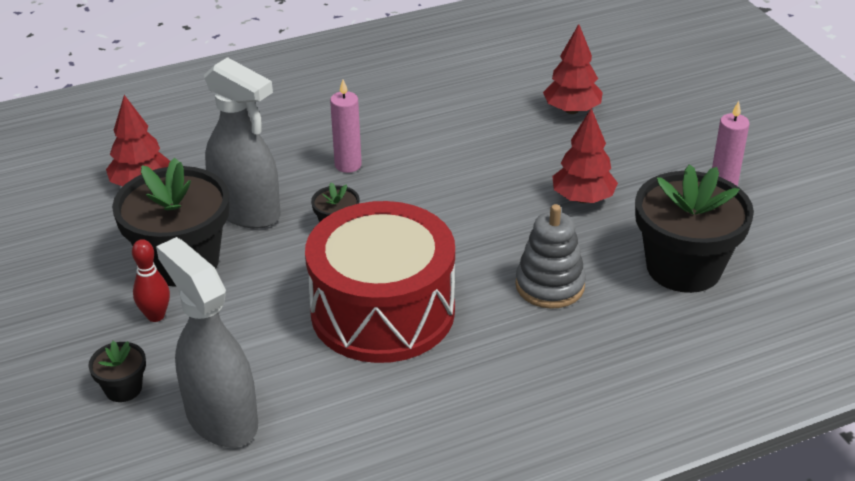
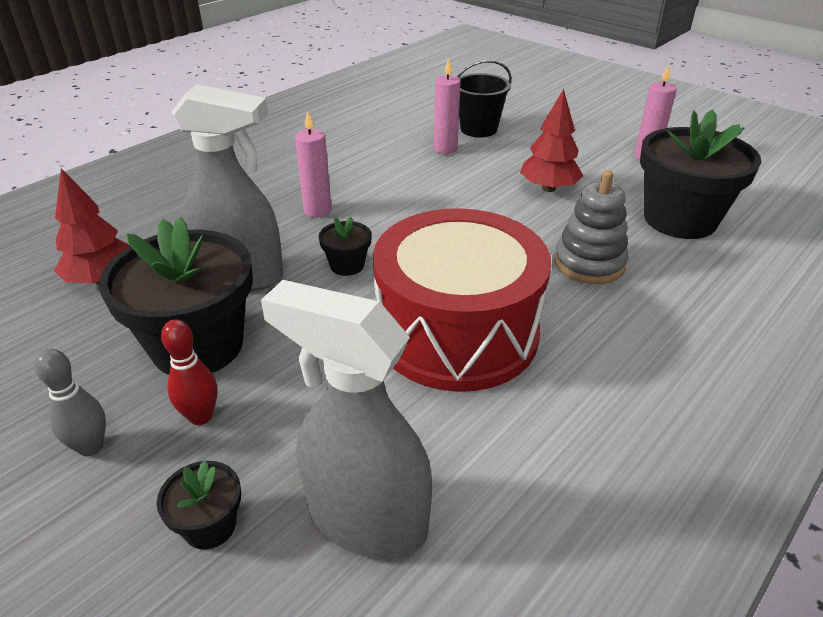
camera: 25 degrees left, 0 degrees up
(76, 313) = (91, 447): none -> grey bowling pin
(517, 126) = (445, 149): none -> pink candle
(572, 110) = (478, 129): red tree -> black bucket

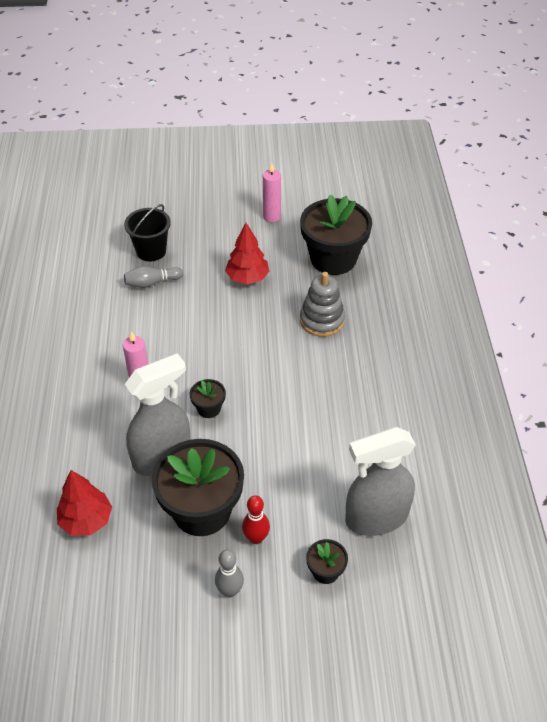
camera: 45 degrees left, 10 degrees up
(445, 149) = (152, 283): pink candle -> grey bowling pin
(456, 332) = (309, 407): red drum -> none

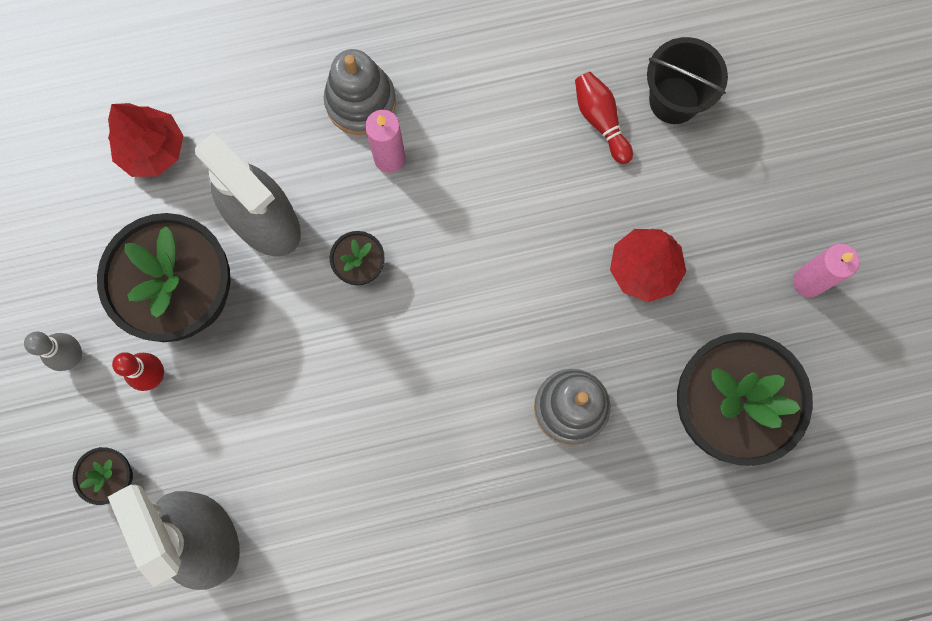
camera: 80 degrees right, 30 degrees up
(96, 394) = (360, 102): none -> grey stacking toy
(152, 283) = (600, 120): grey bowling pin -> red bowling pin

